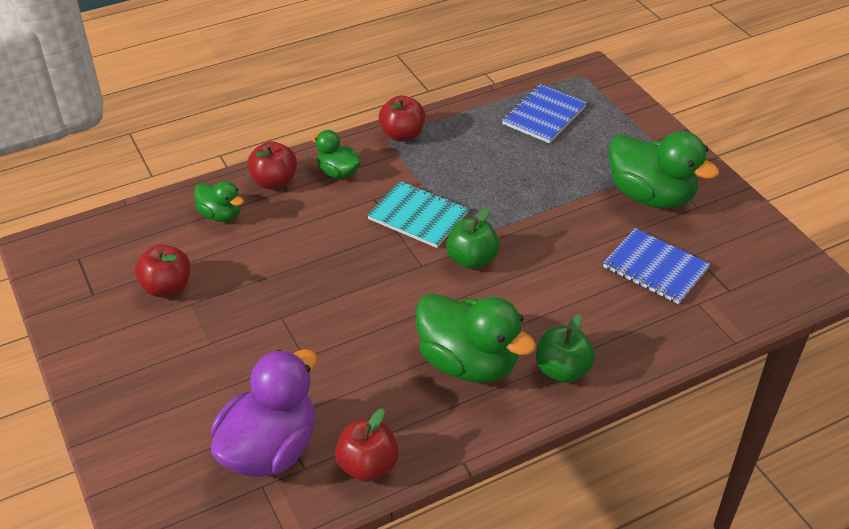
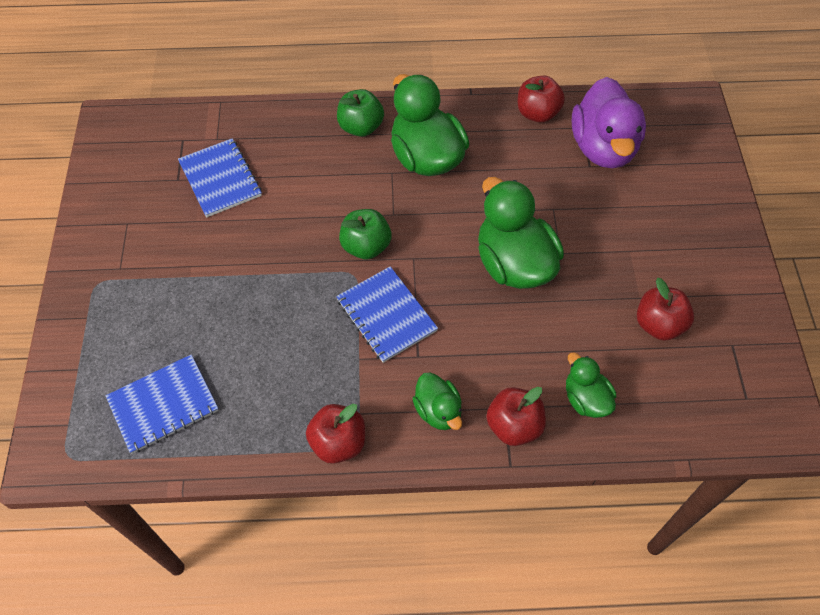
camera: 155 degrees left, 15 degrees up
(270, 449) = (603, 148): purple duck -> purple duck turned 60 degrees counterclockwise
(418, 216) = (386, 315): turquoise notebook -> blue notebook
(650, 196) = (155, 251): green duck -> green duck (513, 264)

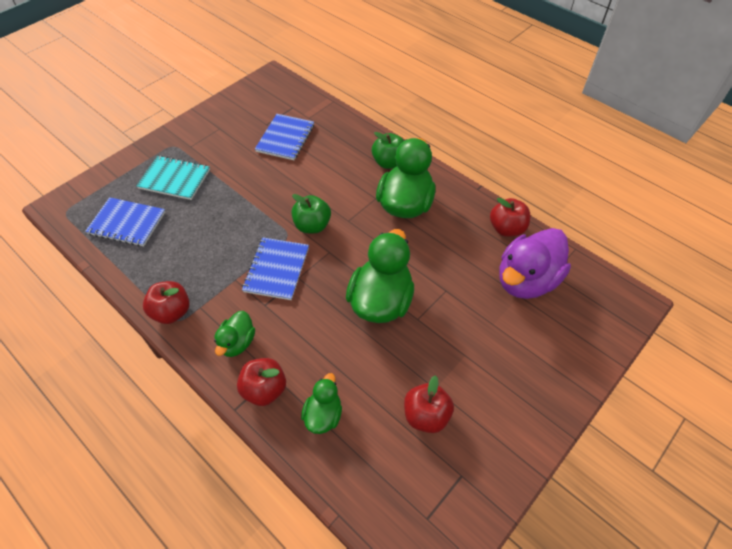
camera: 45 degrees right, 5 degrees down
(152, 316) = (174, 179): none -> turquoise notebook

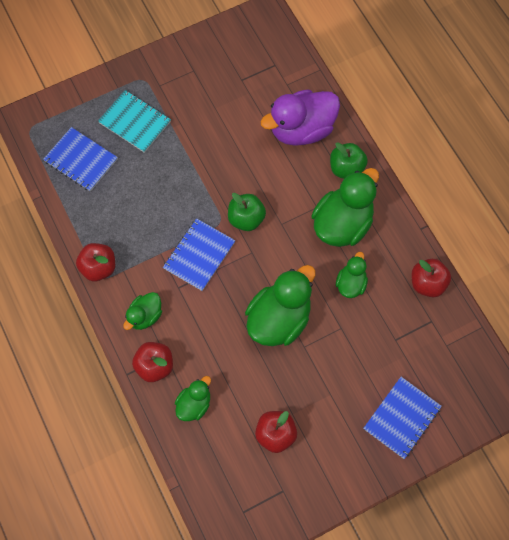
camera: 20 degrees right, 15 degrees up
(285, 138) = (254, 104): blue notebook -> blue notebook (401, 418)
(436, 250) = (351, 283): none -> green duck
(526, 280) = (418, 343): purple duck -> purple duck (301, 129)

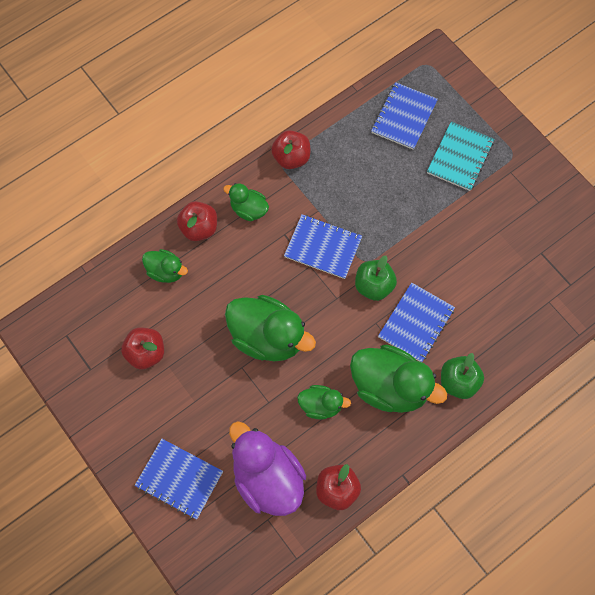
camera: 80 degrees right, 0 degrees up
(287, 191) = (416, 323): none -> blue notebook
(301, 129) = (495, 326): purple duck -> purple duck (267, 478)

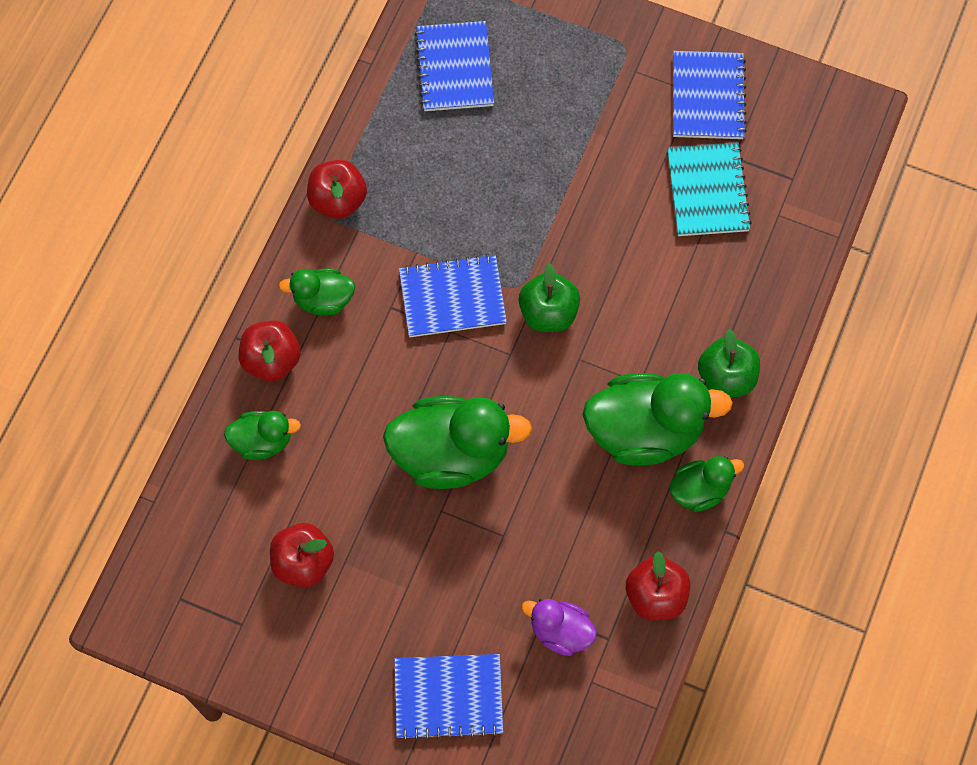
camera: 30 degrees left, 0 degrees up
(267, 478) = (560, 631): purple duck -> purple duck, size x0.53
(321, 405) = (572, 502): green duck -> green duck (700, 490)
(416, 323) = (630, 331): blue notebook -> blue notebook (707, 97)
(460, 157) = (559, 85): turquoise notebook -> turquoise notebook (707, 191)

